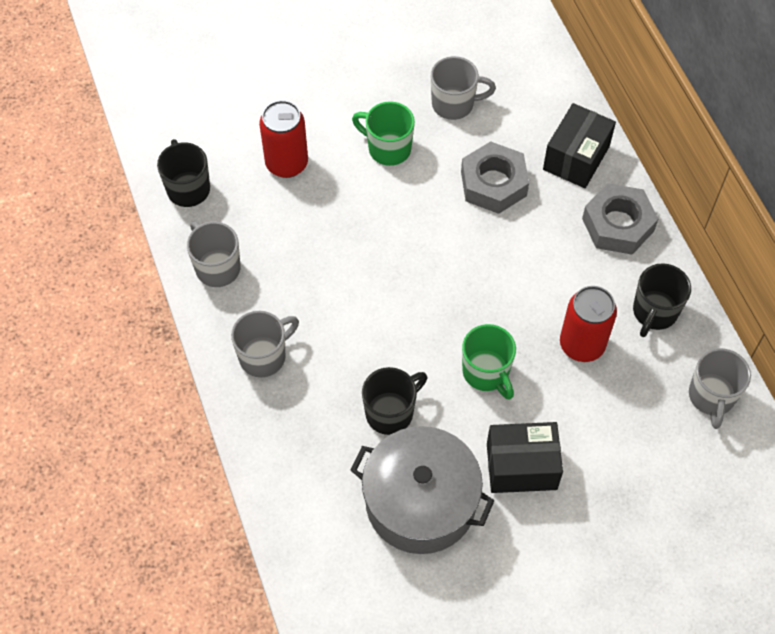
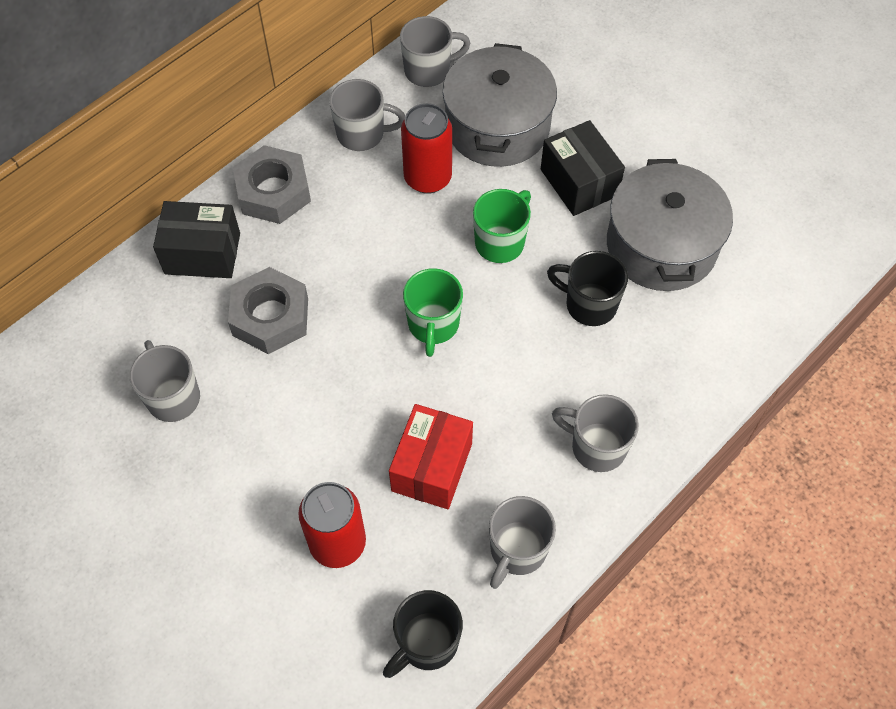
camera: 115 degrees left, 0 degrees up
(310, 240) = (432, 467): none -> red box
(388, 148) = (267, 440): green mug -> green mug (433, 325)
(617, 427) = (497, 126): none -> grey pot
(654, 312) = (362, 134): black mug -> grey mug

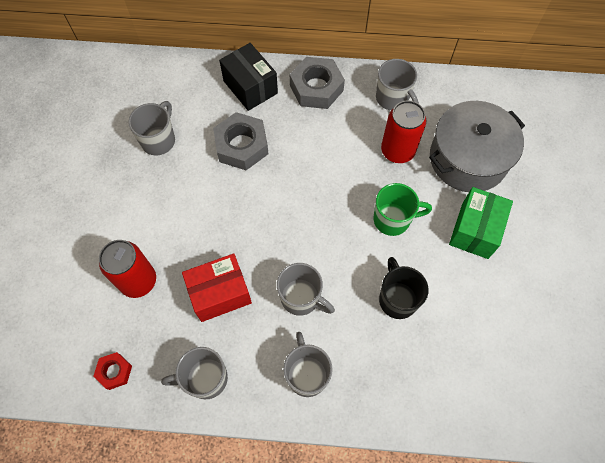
camera: 50 degrees right, 5 degrees up
(426, 643) = (114, 371): black mug -> red nut
(429, 71) = (468, 97): grey mug -> grey mug (301, 298)
(433, 325) = (307, 226): green mug -> none
(579, 182) = (475, 230): black box -> green box
(661, 245) = (478, 310): grey pot -> none

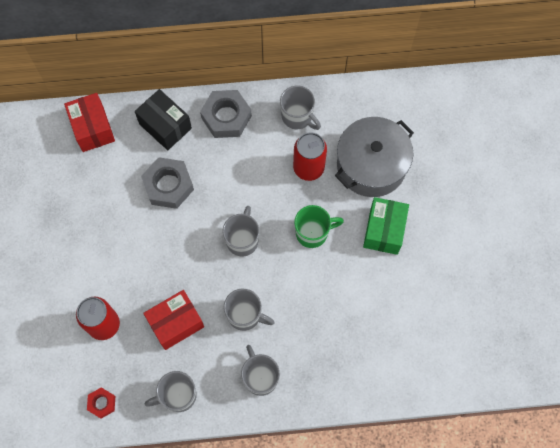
camera: 10 degrees left, 5 degrees up
(159, 140) = (92, 192): grey mug -> grey mug (242, 240)
(174, 78) = (93, 129): none -> red box
(397, 299) = (325, 302): black mug -> none

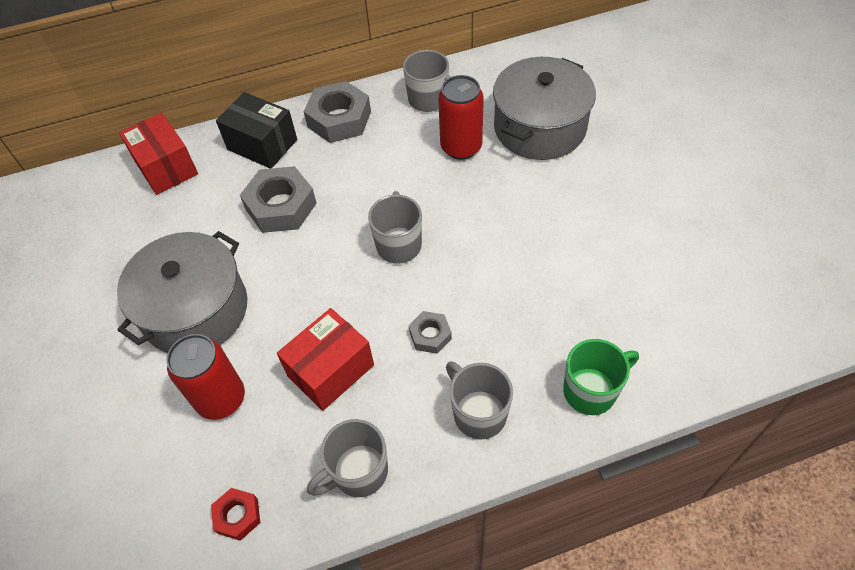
camera: 10 degrees left, 15 degrees down
(97, 255) = (195, 310): none -> grey pot
(245, 315) = (430, 335): grey mug -> grey nut
(313, 233) = (491, 215): green mug -> green mug (591, 391)
(384, 231) = (584, 191): green box -> none

